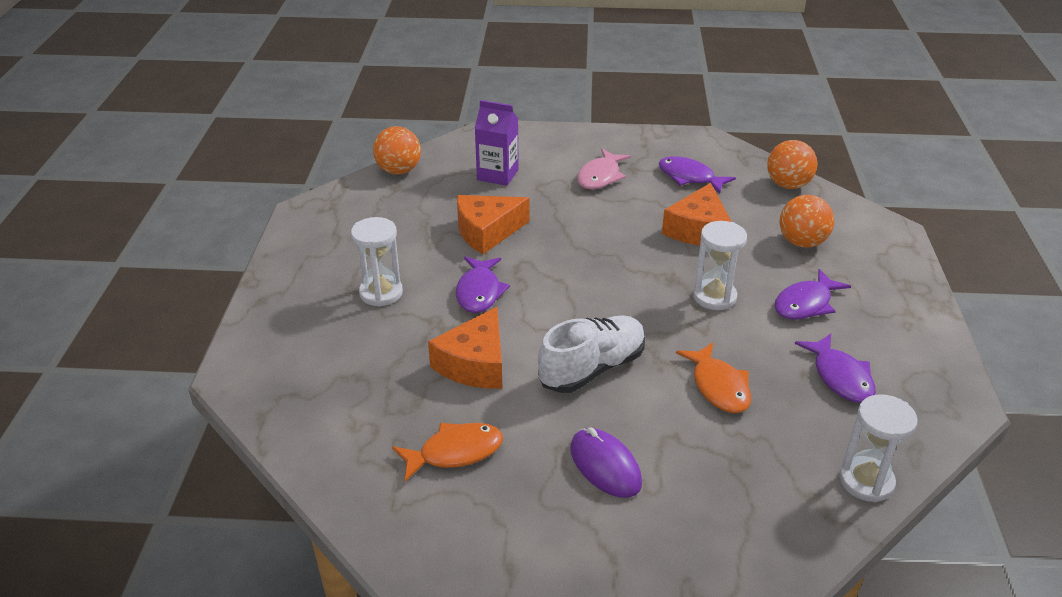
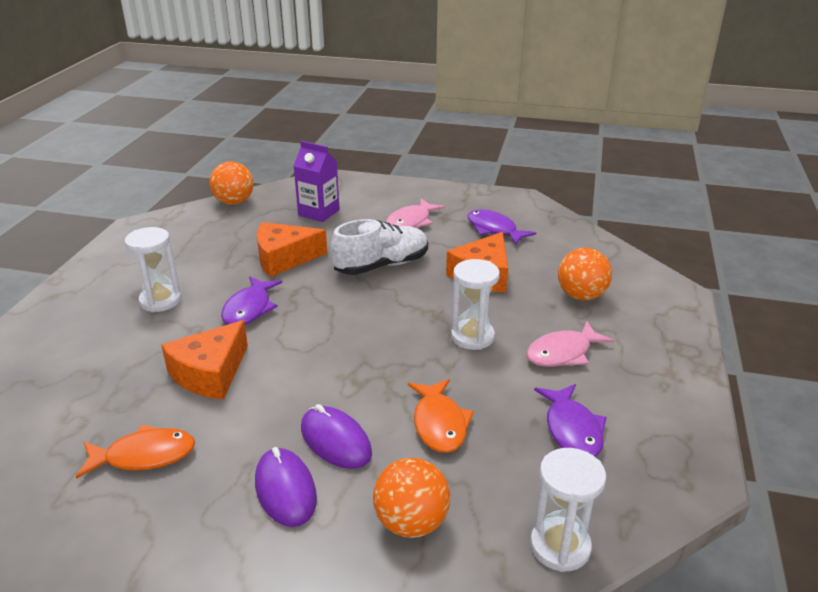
camera: 10 degrees right, 5 degrees down
(592, 369) = (320, 391): white shoe -> white shoe (381, 265)
(630, 415) = (335, 441): none -> purple mouse
(788, 185) = (587, 244): orange ball -> orange ball (411, 523)
(805, 304) = (563, 353): purple fish -> pink fish

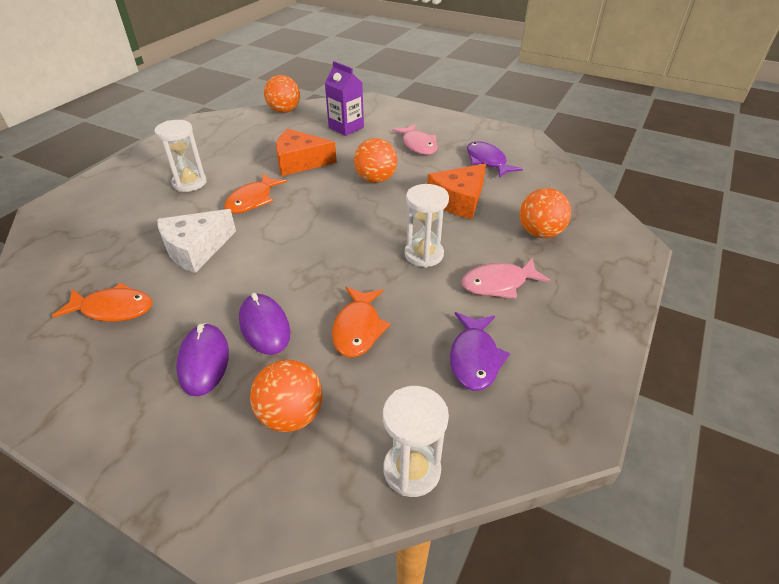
camera: 15 degrees right, 10 degrees up
(210, 373) = (196, 249): orange cheese -> white cheese
(249, 309) = (252, 200): purple fish -> orange fish
(381, 265) = (376, 179): white shoe -> orange ball
(411, 222) = (418, 145): pink fish -> pink fish turned 75 degrees counterclockwise

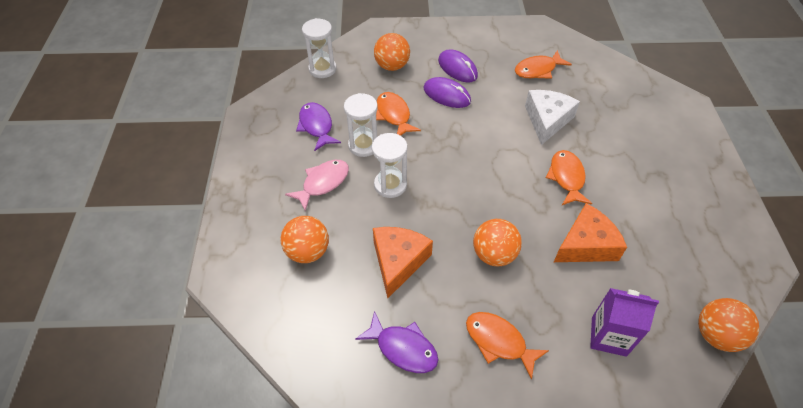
camera: 150 degrees right, 10 degrees up
(189, 183) = (638, 172): white hourglass -> white hourglass (363, 145)
(418, 145) = (499, 342): pink fish -> orange fish

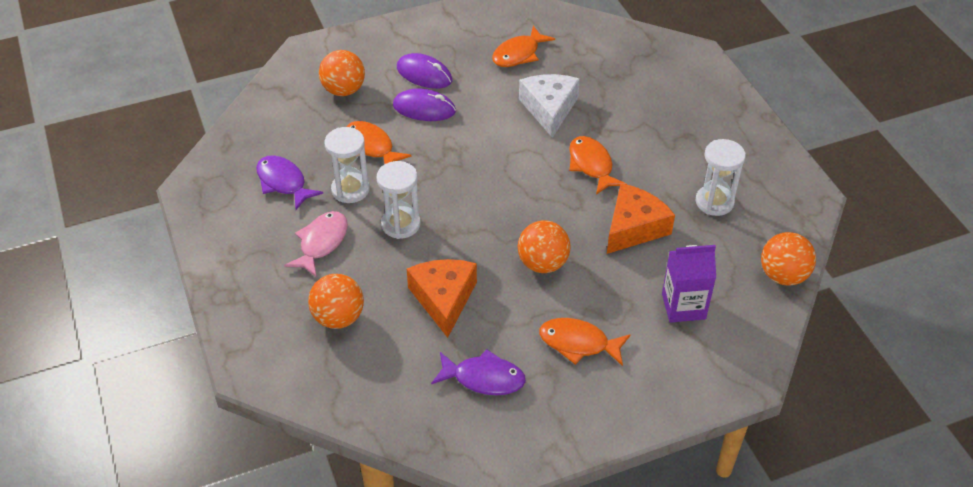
camera: 20 degrees left, 5 degrees down
(322, 69) = (258, 114): white hourglass -> white hourglass (714, 202)

